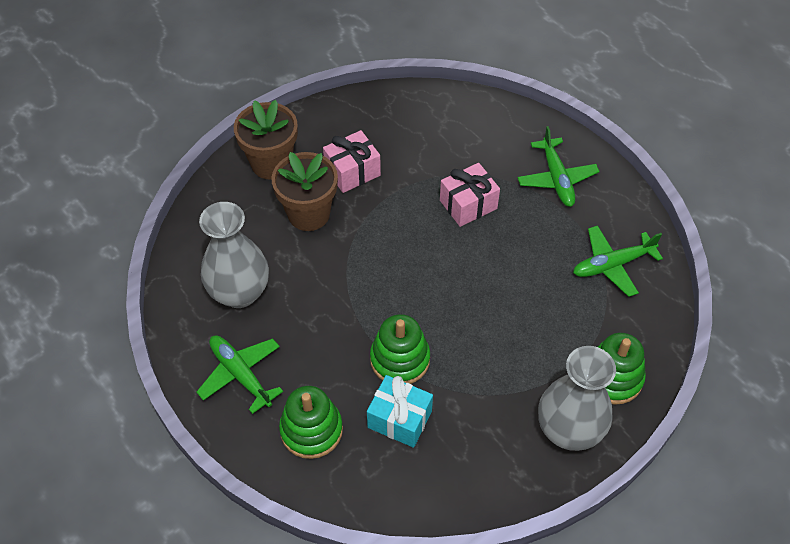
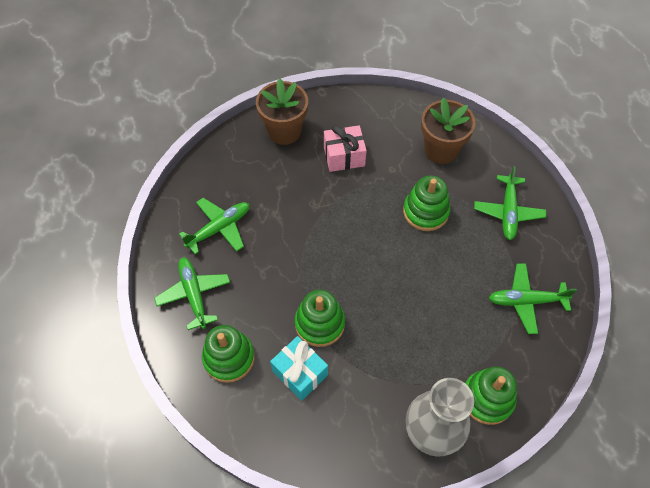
camera: 20 degrees right, 5 degrees up
(239, 292) = (219, 228): grey vase -> green plane
(309, 214) = (296, 181): brown flower pot -> brown flower pot (441, 150)
(468, 204) = (425, 211): pink gift -> green stacking toy

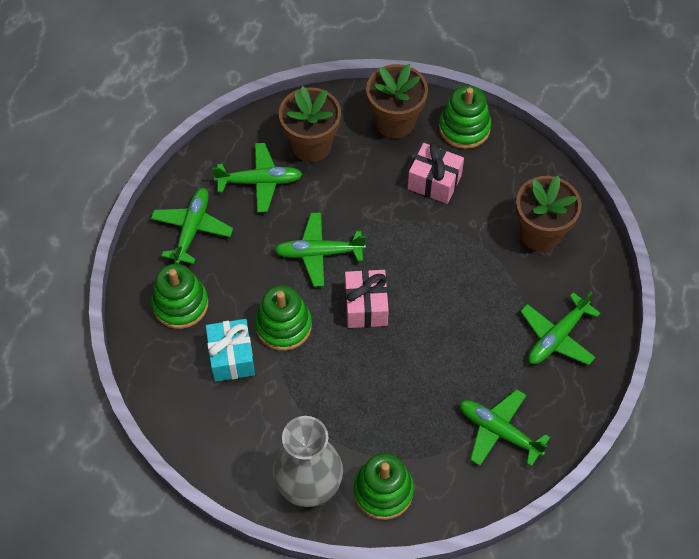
camera: 35 degrees right, 0 degrees up
(237, 180) = (311, 145): none -> brown flower pot
(303, 254) = (319, 253): none -> green plane
(367, 271) = (366, 306): none -> pink gift
(425, 211) = (471, 285): green stacking toy -> green stacking toy (464, 128)

